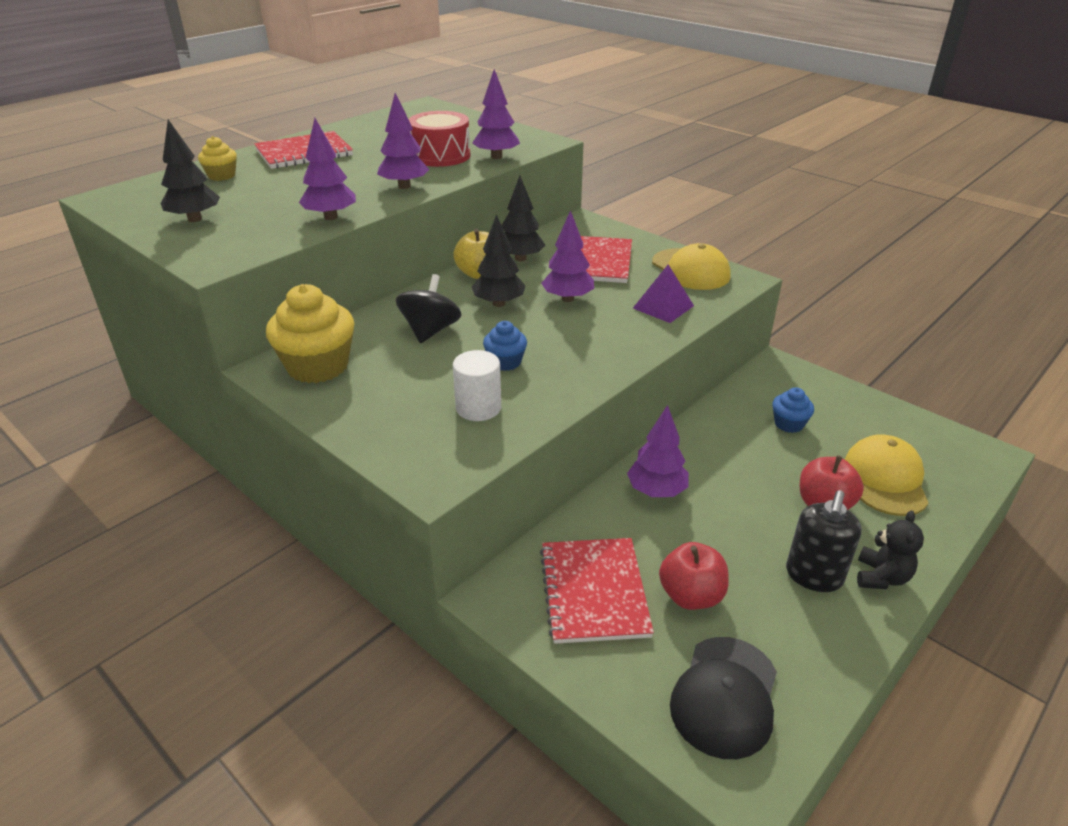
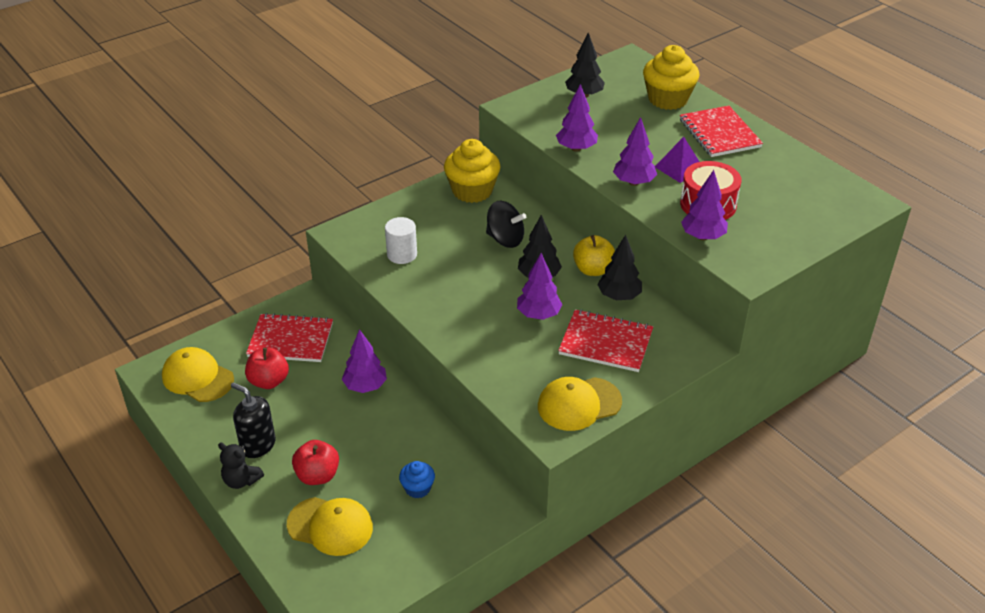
camera: 100 degrees right, 5 degrees up
(222, 176) = (668, 99): yellow cupcake -> yellow cupcake, size x1.91
(505, 362) = (452, 271): blue cupcake -> none
(663, 307) = (512, 369): purple pyramid -> purple pyramid (679, 168)
(725, 696) = (197, 378): black cap -> yellow cap

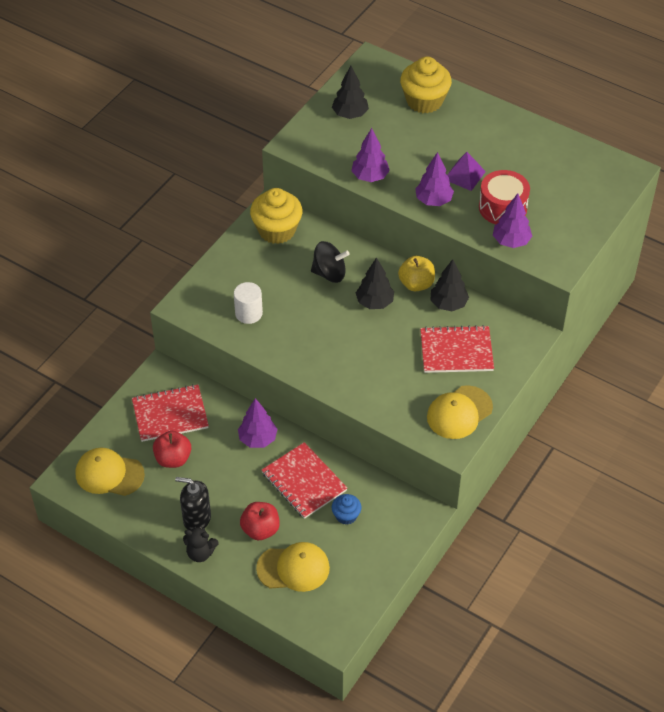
camera: 20 degrees left, 10 degrees up
(538, 314) = (391, 340): purple tree -> none
(719, 133) = (483, 129): red notebook -> red notebook (304, 482)

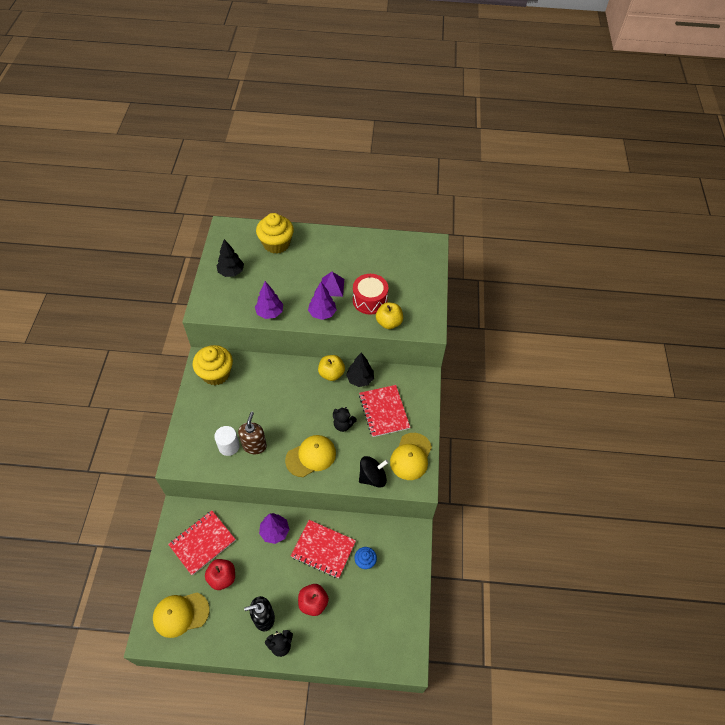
camera: 30 degrees left, 5 degrees up
(278, 324) = (254, 445): none -> brown soap dispenser
(293, 568) = (351, 622): yellow cap -> yellow cap (311, 456)
(329, 273) = (269, 391): black spinning top -> black spinning top (372, 477)
(374, 302) = (311, 399): black tree -> none
(397, 345) = (343, 425): none -> black teddy bear
(456, 351) = (384, 411): red notebook -> red notebook turned 75 degrees counterclockwise
(511, 241) = (389, 322): purple tree -> yellow apple

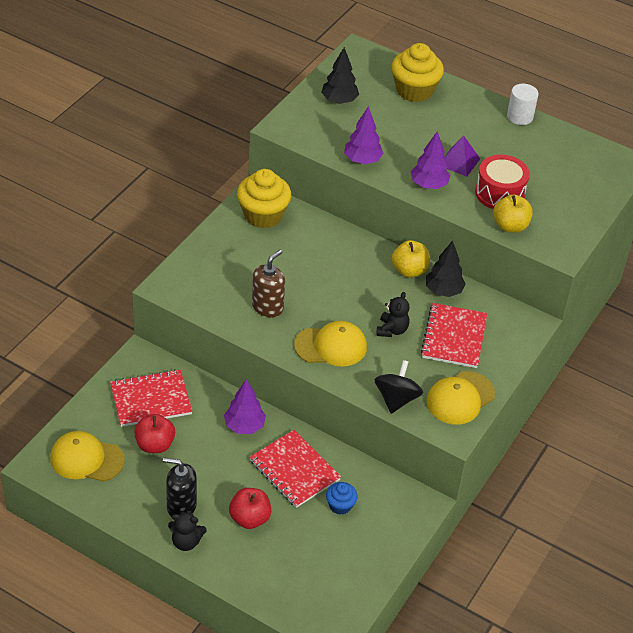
camera: 25 degrees right, 10 degrees down
(229, 446) = (236, 295): white cylinder -> white cylinder (520, 116)
(343, 425) = (392, 330): black teddy bear -> black teddy bear turned 120 degrees counterclockwise
(372, 477) = (396, 399): black spinning top -> black spinning top turned 75 degrees counterclockwise

